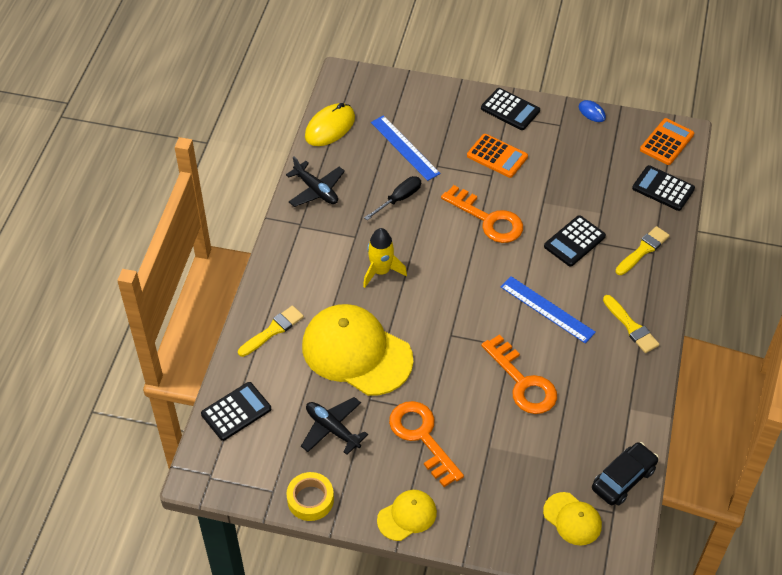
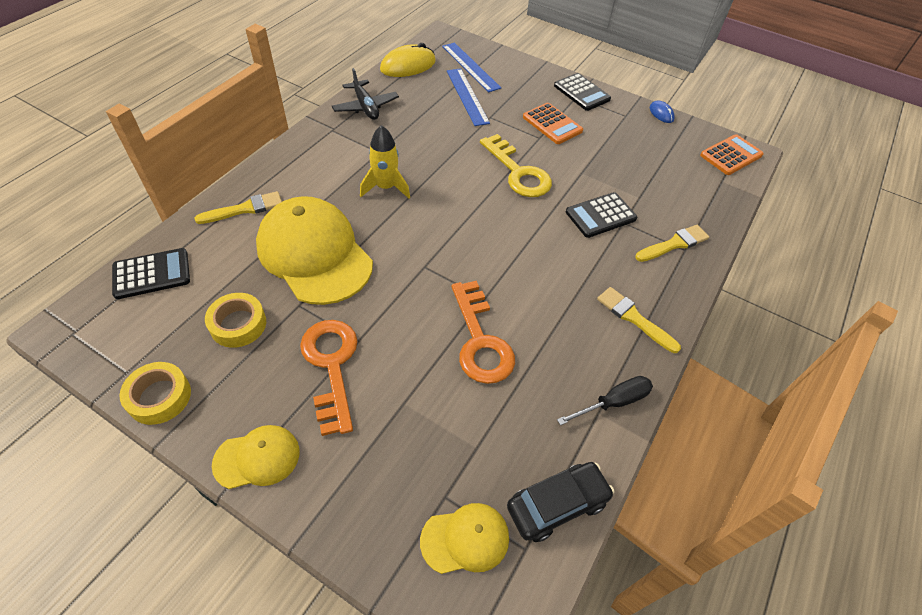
camera: 15 degrees right, 0 degrees up
(332, 429) = (238, 324): black plane -> yellow tape
(399, 199) = (439, 133): black screwdriver -> black screwdriver (613, 402)
(488, 219) = (518, 172): orange key -> yellow key
(547, 309) = (543, 272): blue ruler -> blue ruler (470, 67)
(572, 519) = (465, 539): yellow cap -> yellow cap turned 75 degrees counterclockwise
(631, 327) = (634, 318): yellow brush -> yellow brush turned 150 degrees clockwise
(663, 189) = (715, 194): black calculator -> none

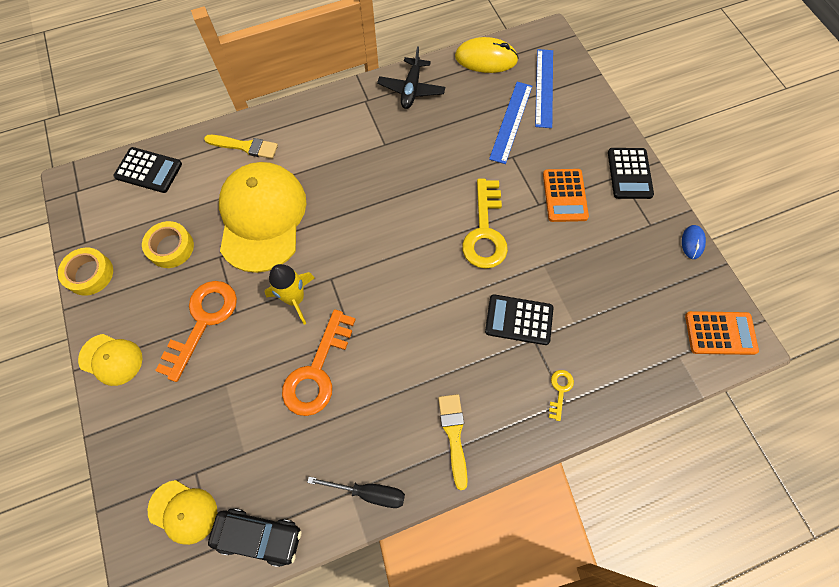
camera: 40 degrees right, 15 degrees up
(385, 187) = (361, 184): yellow rocket -> yellow rocket (295, 298)
(674, 244) = (560, 390): yellow brush -> yellow key

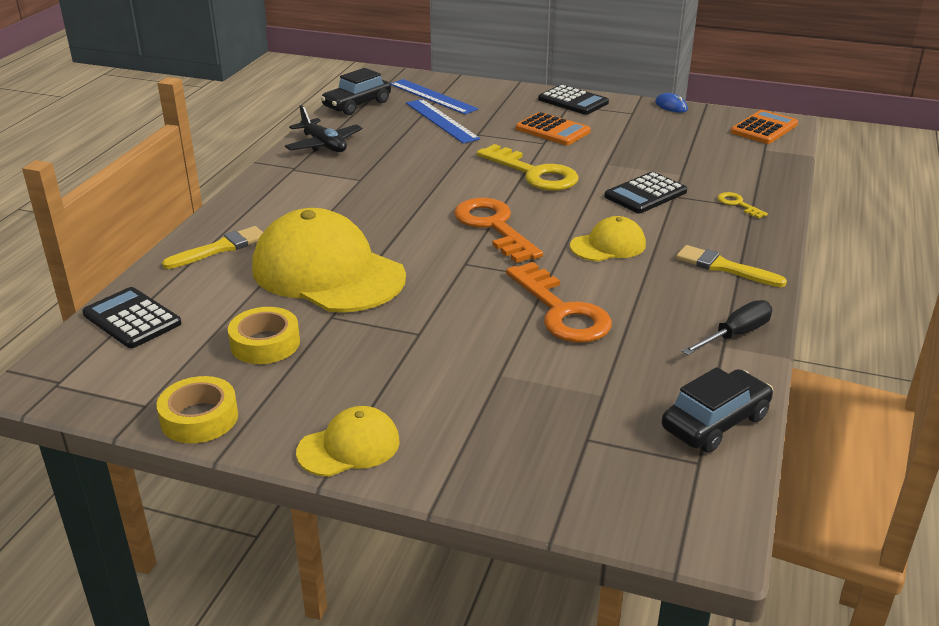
camera: 50 degrees left, 35 degrees down
(149, 170) = (132, 319): black calculator -> black calculator turned 105 degrees counterclockwise
(183, 511) = (627, 467): yellow cap -> yellow cap (608, 245)
(203, 321) = (398, 359): orange key -> orange key (493, 227)
(295, 298) = (457, 291): yellow rocket -> none
(486, 59) = (357, 105): yellow mouse -> black car

